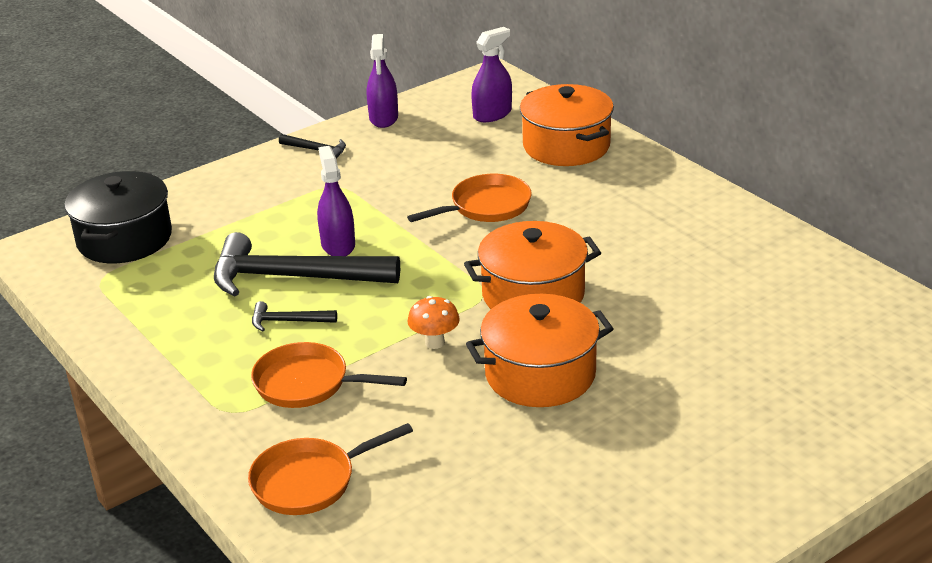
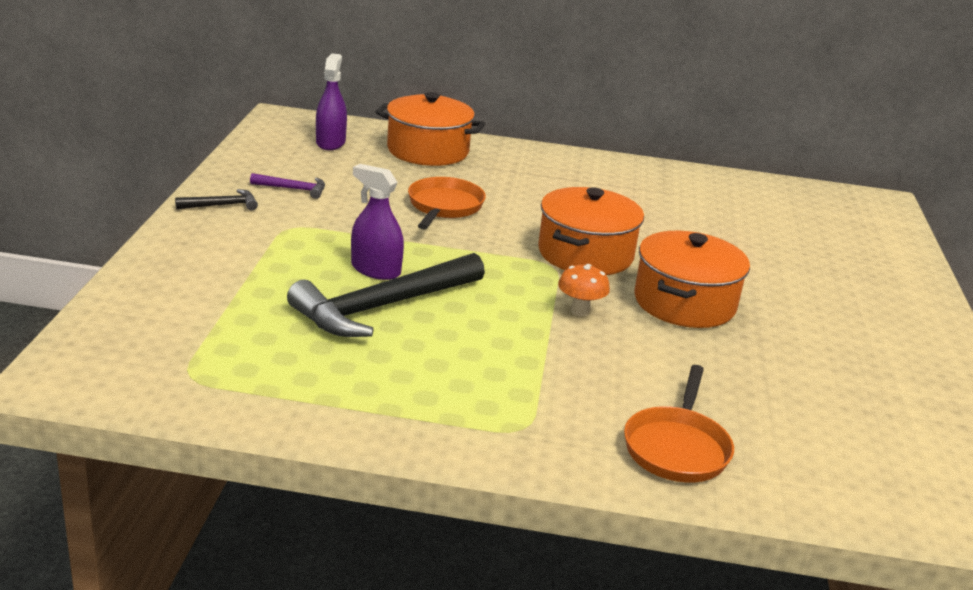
camera: 50 degrees left, 5 degrees down
(124, 239) = (152, 333): black pot -> none
(288, 321) = (441, 341): black hammer -> none
(307, 383) = (543, 379): orange pan -> none
(383, 118) = (240, 166): purple spray bottle -> none
(391, 151) = (293, 189): none -> purple hammer

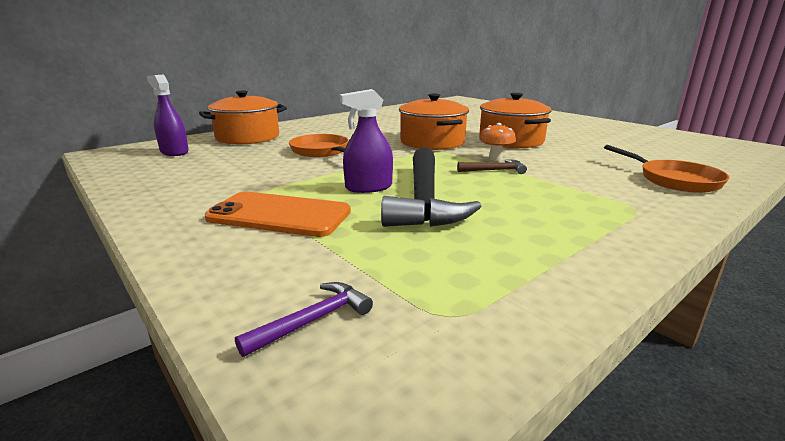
camera: 45 degrees left, 5 degrees down
(221, 205) = (169, 205): black hammer -> none
(261, 256) = (279, 215): none -> orange phone
(293, 189) = (206, 177): purple hammer -> purple hammer (312, 320)
(531, 321) = (494, 170): none -> brown hammer

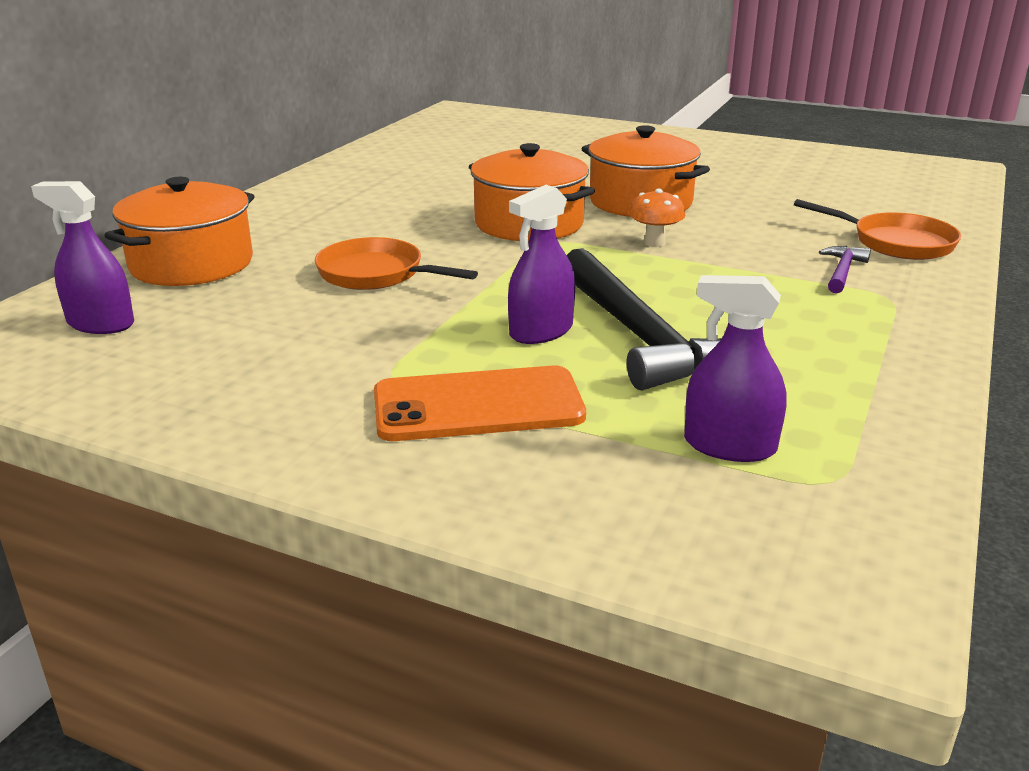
camera: 25 degrees left, 5 degrees up
(312, 320) = (707, 526): purple hammer -> purple hammer (842, 271)
(400, 272) = (729, 446): none -> purple spray bottle
(494, 170) = (675, 266): brown hammer -> none

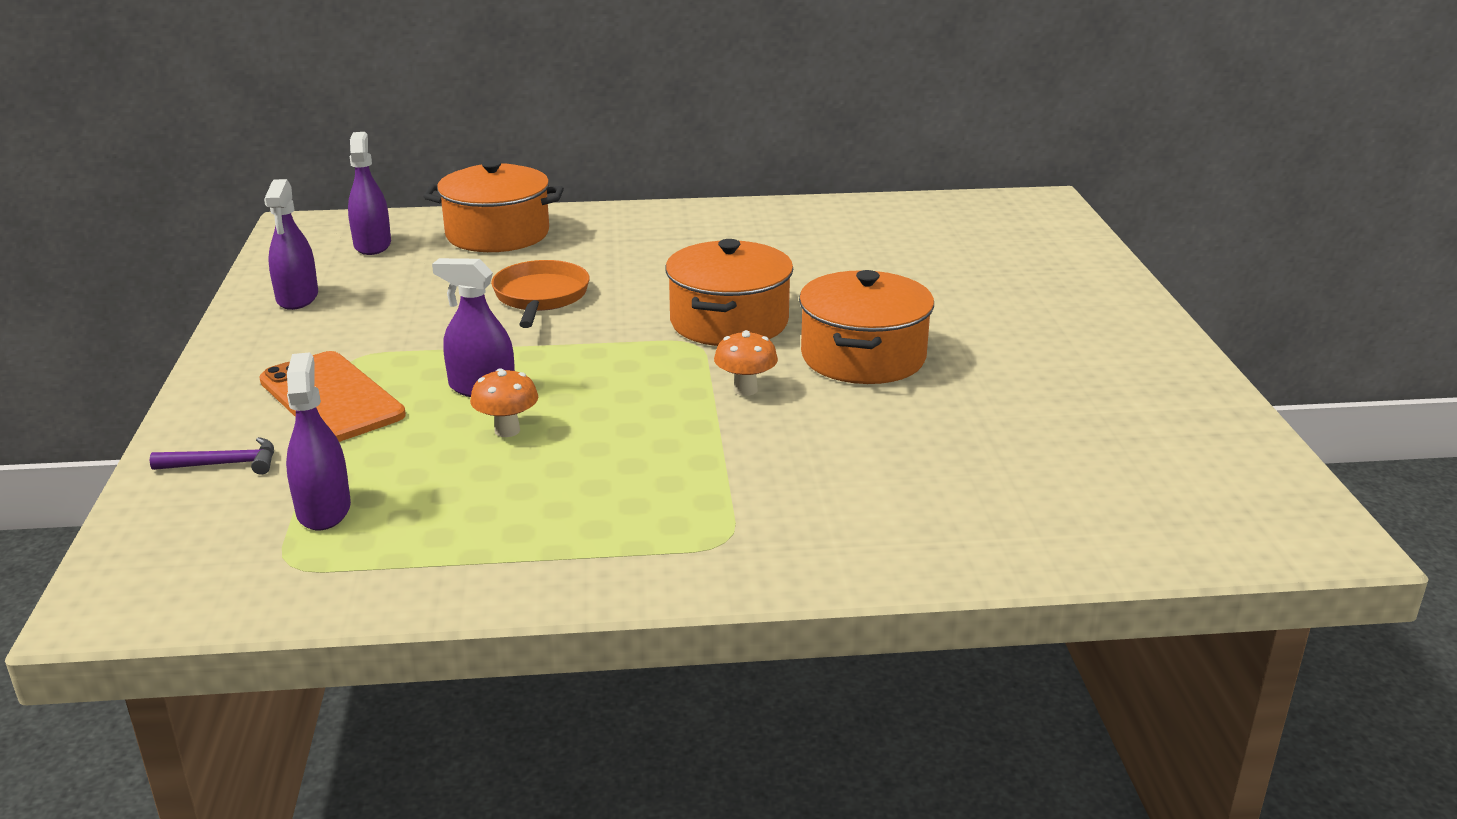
camera: 60 degrees right, 0 degrees up
(178, 386) = (297, 298): none -> purple spray bottle
(639, 336) = (507, 430): black hammer -> orange mushroom
(842, 271) = (774, 504): purple hammer -> purple hammer (223, 464)
(896, 243) = (912, 525): orange pan -> none

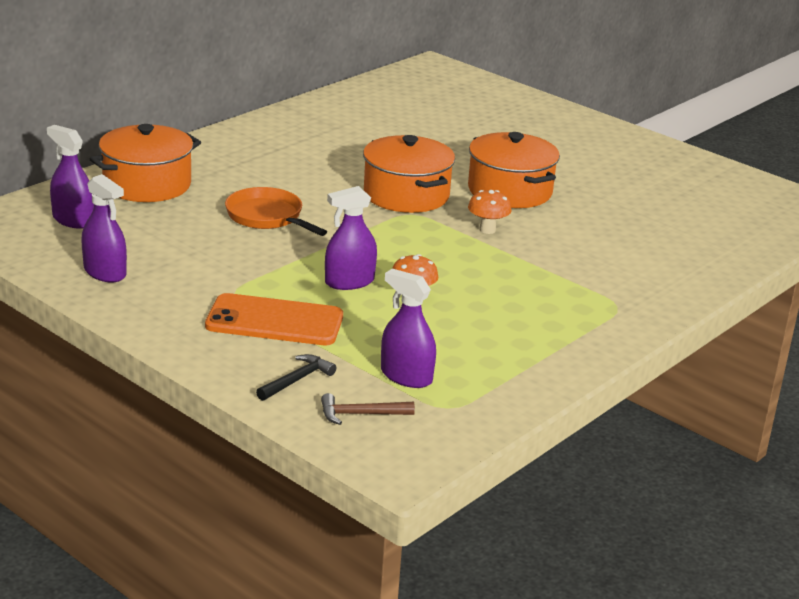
camera: 45 degrees left, 0 degrees up
(198, 528) = (361, 414): none -> brown hammer
(223, 464) = (296, 380): purple hammer -> black hammer

